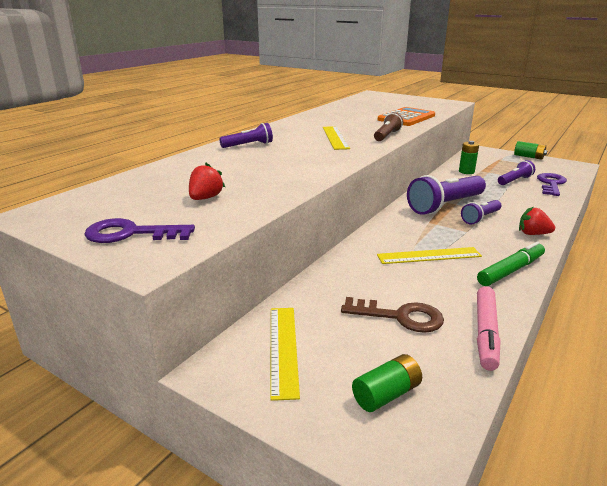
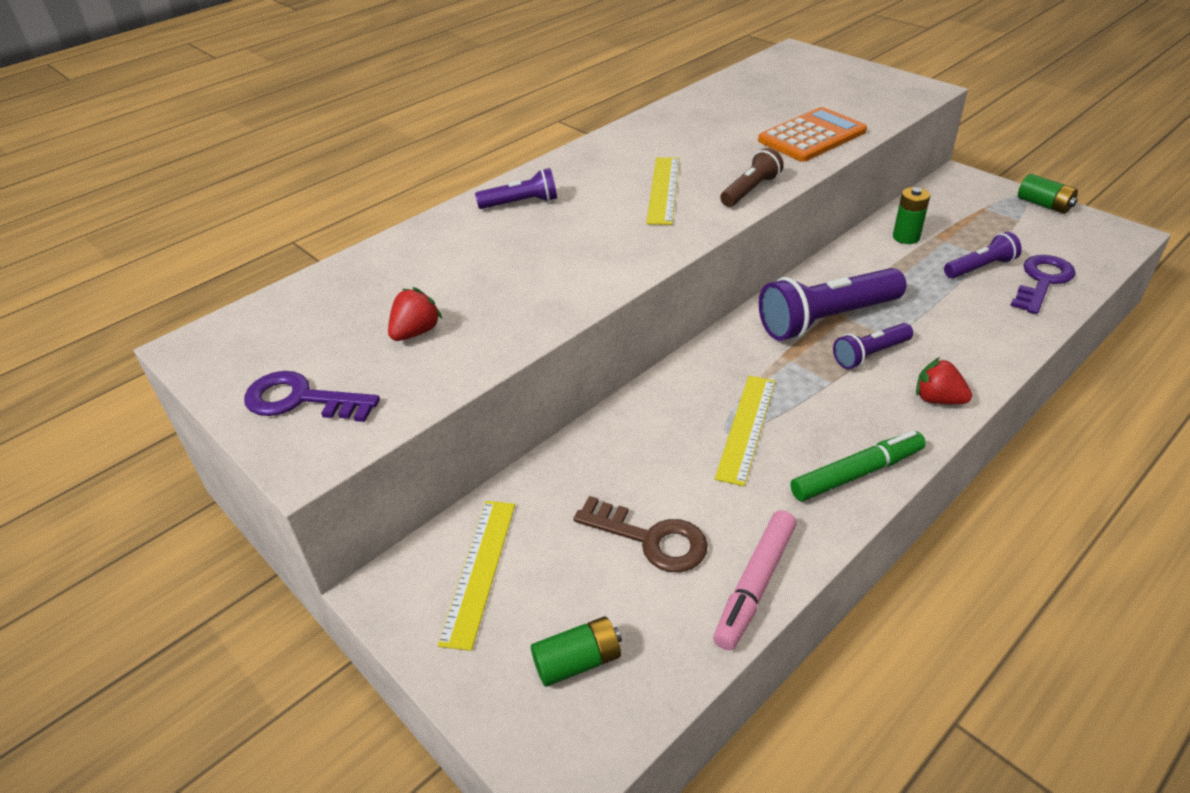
camera: 15 degrees right, 15 degrees up
(429, 256) = (746, 428): yellow ruler -> yellow ruler turned 75 degrees counterclockwise

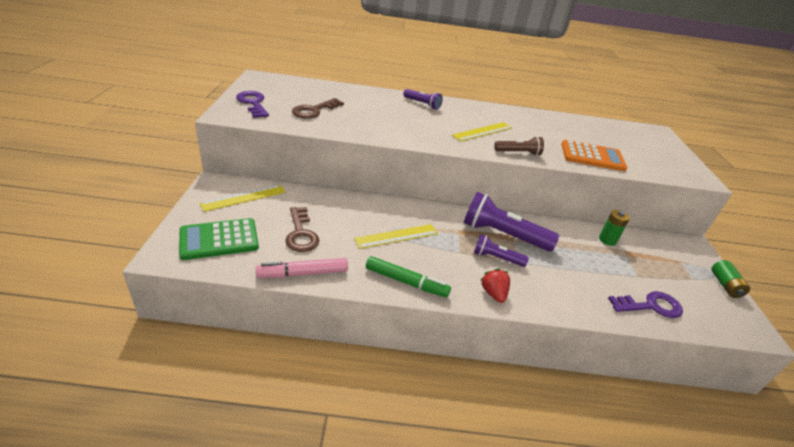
camera: 40 degrees right, 5 degrees down
(416, 332) = (314, 110): red strawberry -> brown key
(578, 661) = (219, 239): green battery -> green calculator
(980, 267) = (624, 276): purple flashlight -> none

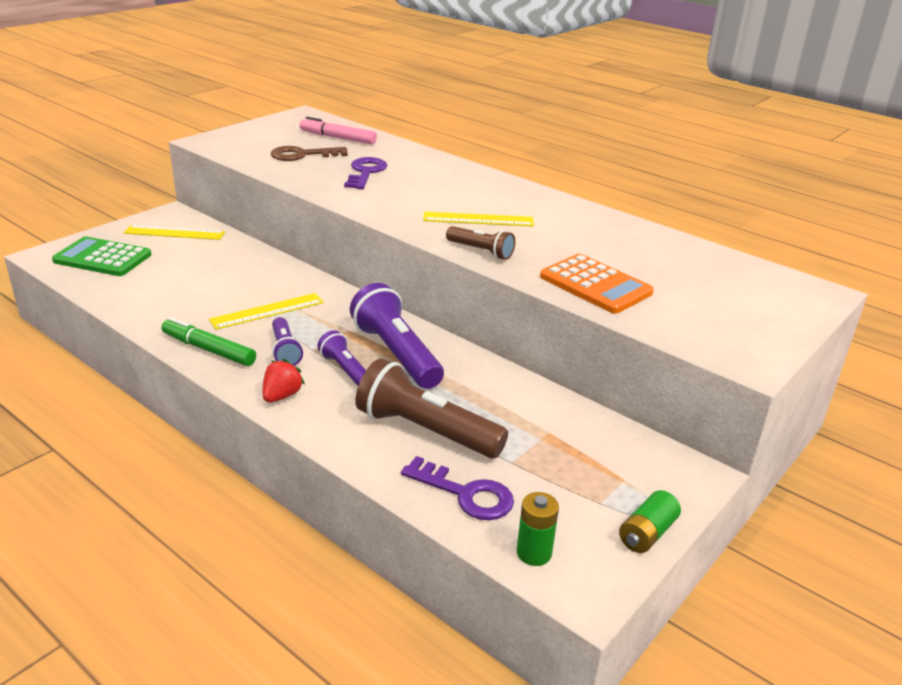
camera: 40 degrees right, 5 degrees down
(253, 103) = (250, 136): purple key -> purple key (365, 172)
(301, 233) = (177, 277): brown key -> none
(303, 273) = (128, 307): pink marker -> pink marker (338, 138)
(397, 236) = (267, 311): yellow ruler -> yellow ruler turned 45 degrees counterclockwise
(406, 282) = (208, 350): green marker -> green marker turned 150 degrees clockwise
(422, 104) = (454, 175): purple flashlight -> purple flashlight (285, 350)
(584, 277) = (426, 431): none -> brown flashlight
(607, 240) = (543, 413): green battery -> green battery (534, 553)

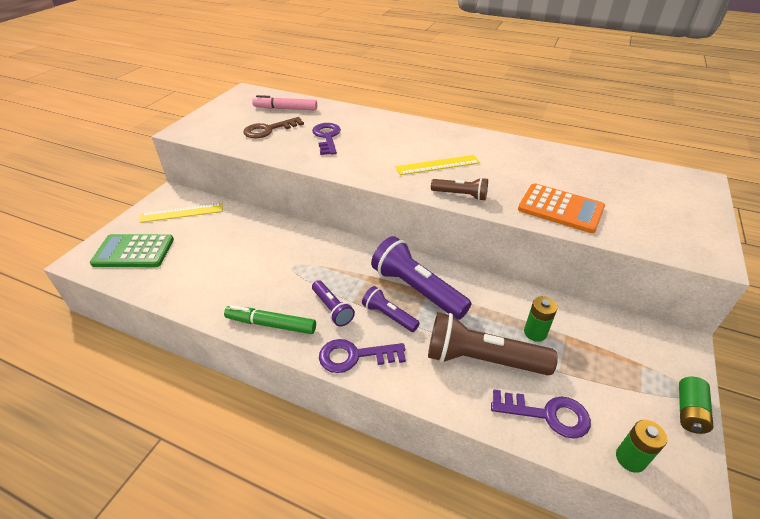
camera: 15 degrees left, 10 degrees up
(267, 311) = (297, 273): yellow ruler -> none
(282, 396) = (355, 356): red strawberry -> purple key
(511, 422) = (535, 333): none -> green battery

